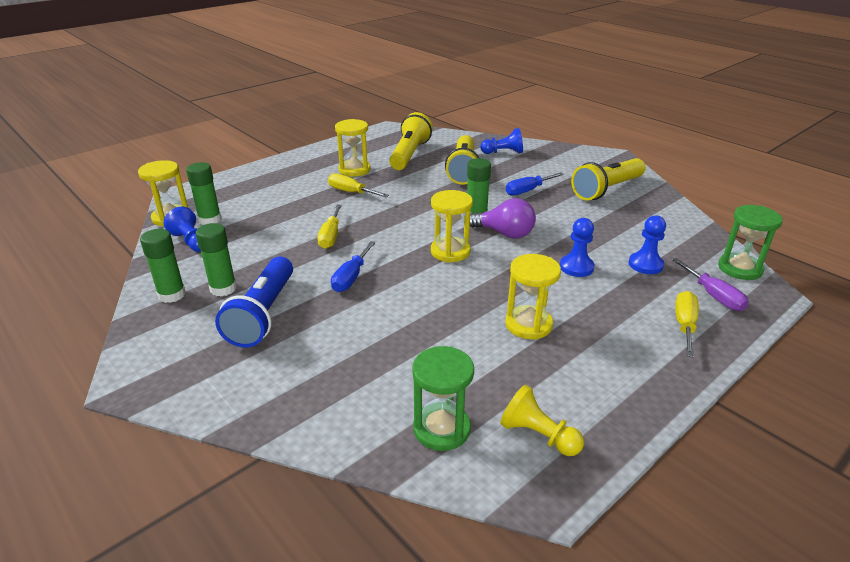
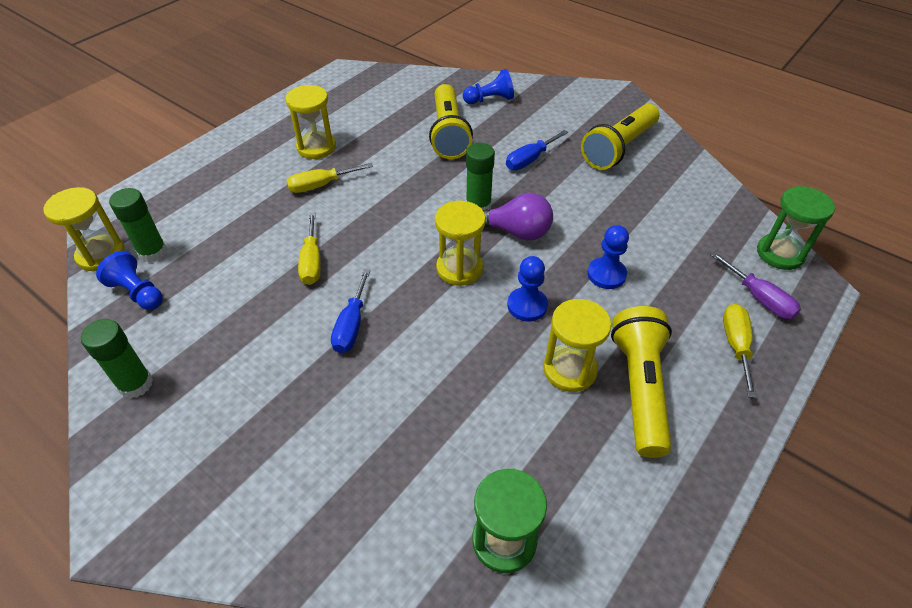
camera: 10 degrees left, 15 degrees up
(223, 288) = (198, 365): green glue stick -> none
(263, 314) = (258, 399): blue flashlight -> none
(351, 192) = (321, 185): yellow screwdriver -> yellow screwdriver turned 45 degrees counterclockwise
(409, 154) = (378, 114): yellow flashlight -> yellow flashlight (639, 388)
(538, 435) = (610, 531): yellow pawn -> none
(645, 265) = (680, 261): blue pawn -> blue pawn (527, 305)

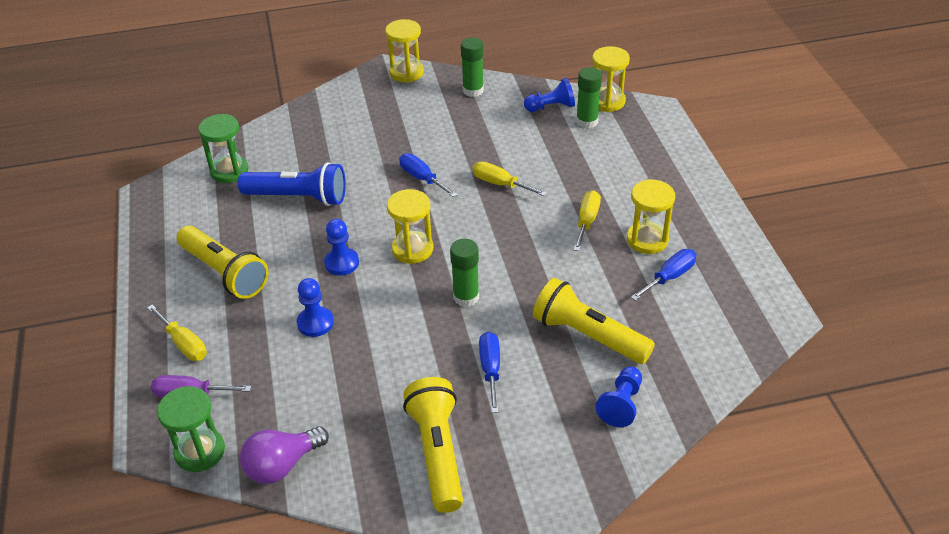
camera: 130 degrees right, 5 degrees down
(350, 123) = (669, 277): none -> blue screwdriver
(478, 415) = (298, 197): none -> blue flashlight
(516, 232) = (413, 301): purple light bulb -> purple light bulb (282, 465)
(569, 370) = (275, 251): yellow hourglass -> yellow hourglass (406, 73)

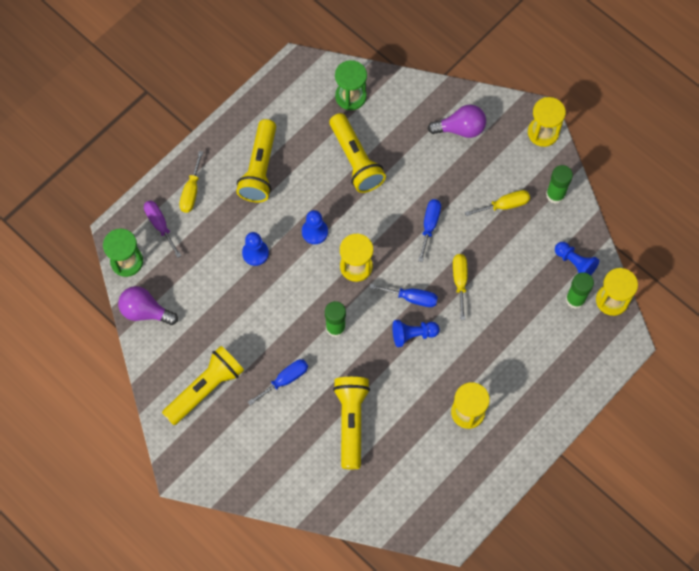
camera: 55 degrees right, 25 degrees up
(298, 197) = (355, 160): blue flashlight -> yellow flashlight
(347, 117) = (460, 129): none -> purple light bulb
(587, 221) = (460, 362): yellow screwdriver -> yellow screwdriver (504, 205)
(621, 404) = (307, 472): blue pawn -> blue pawn (413, 335)
(669, 277) = (440, 446): blue screwdriver -> blue screwdriver (412, 298)

